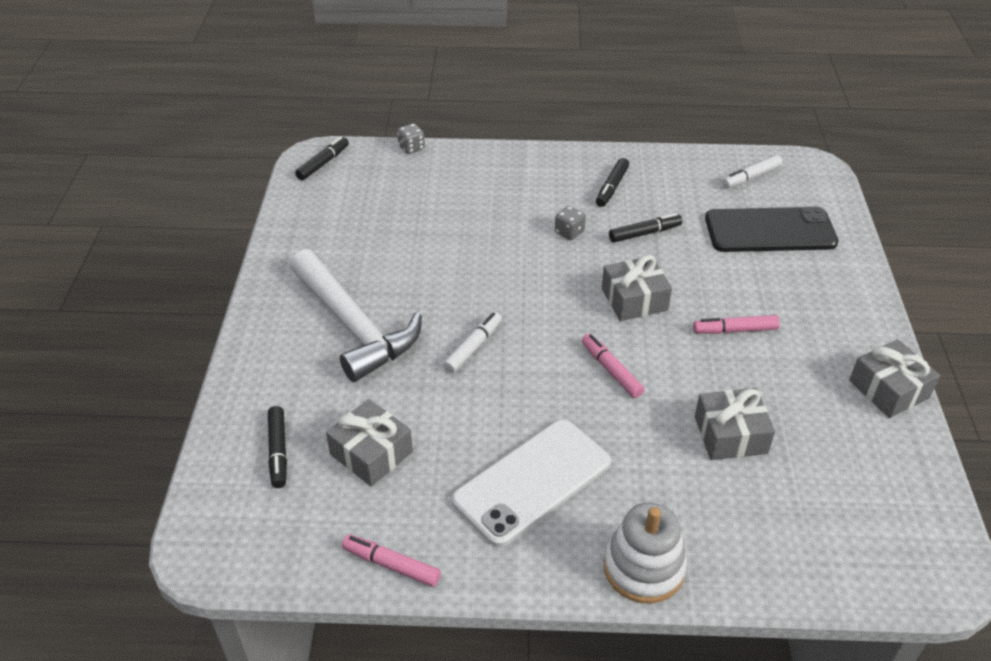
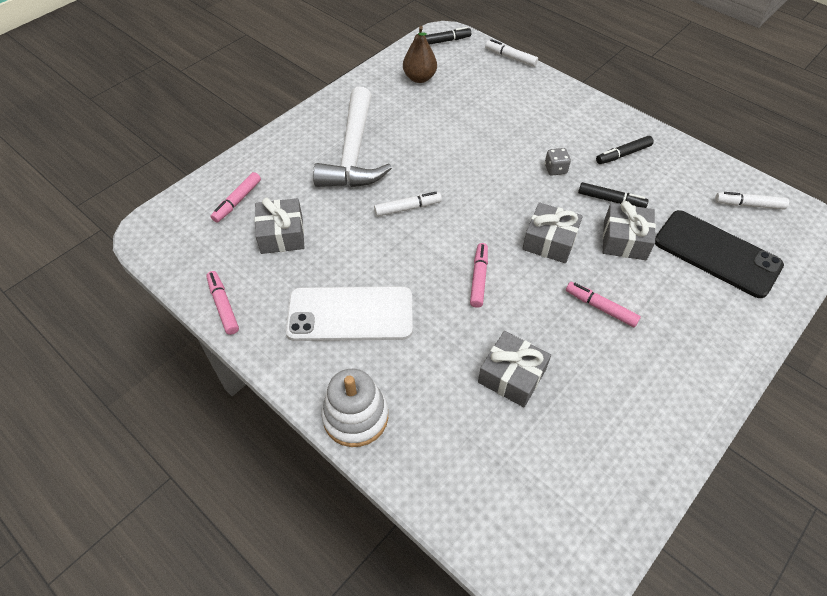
camera: 40 degrees right, 10 degrees up
(278, 451) = (237, 201): black marker -> pink marker
(339, 213) = (419, 78): none -> brown pear
(411, 148) = (510, 57): grey dice -> white marker
(888, 389) = (676, 430): grey gift -> grey gift (624, 240)

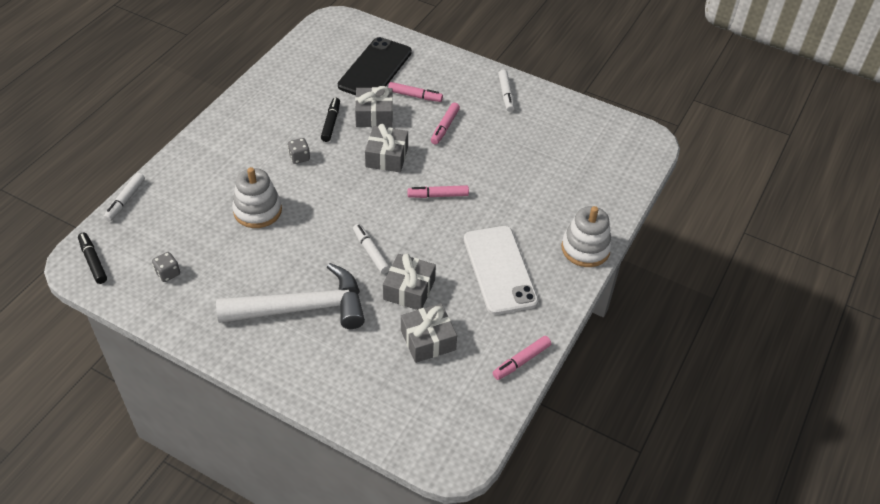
camera: 105 degrees left, 5 degrees down
(237, 201) = (393, 391): pink marker -> pink marker (415, 96)
(419, 78) = (168, 273): brown pear -> grey dice
(483, 134) = (257, 210): none -> white stacking toy
(512, 376) = (519, 169): grey gift -> grey gift (409, 289)
(623, 154) = (272, 116): black marker -> none
(748, 205) = (319, 50): white marker -> white marker (506, 94)

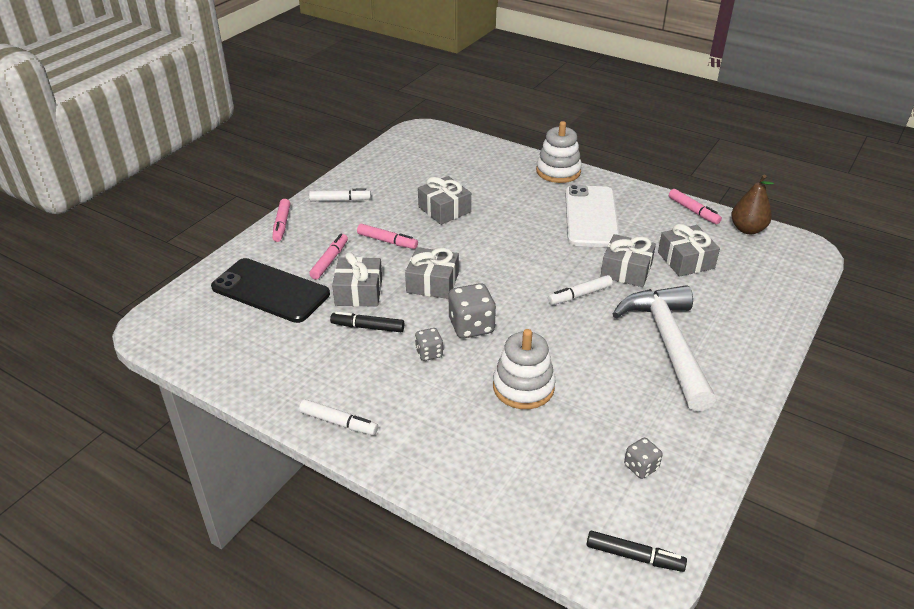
camera: 85 degrees left, 10 degrees down
(93, 261) = (634, 556): black marker -> black marker turned 135 degrees counterclockwise
(125, 201) = (511, 533): white marker -> white marker (339, 422)
(330, 181) = (471, 326): none -> grey dice
(438, 195) = (493, 249): pink marker -> pink marker (282, 224)
(490, 407) = (747, 229): none -> brown pear
(499, 161) = (444, 210): none -> grey gift
(500, 270) = (591, 216): white phone -> white phone turned 75 degrees counterclockwise

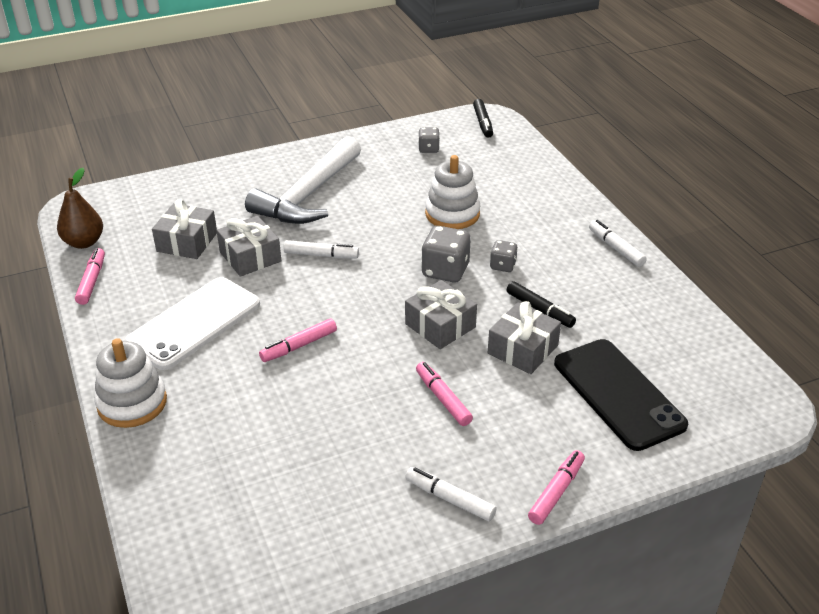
camera: 145 degrees left, 0 degrees up
(330, 261) = (528, 403): pink marker -> pink marker (299, 346)
(444, 210) = (334, 412): grey gift -> none
(634, 556) = (483, 123): black marker -> black marker turned 150 degrees counterclockwise

